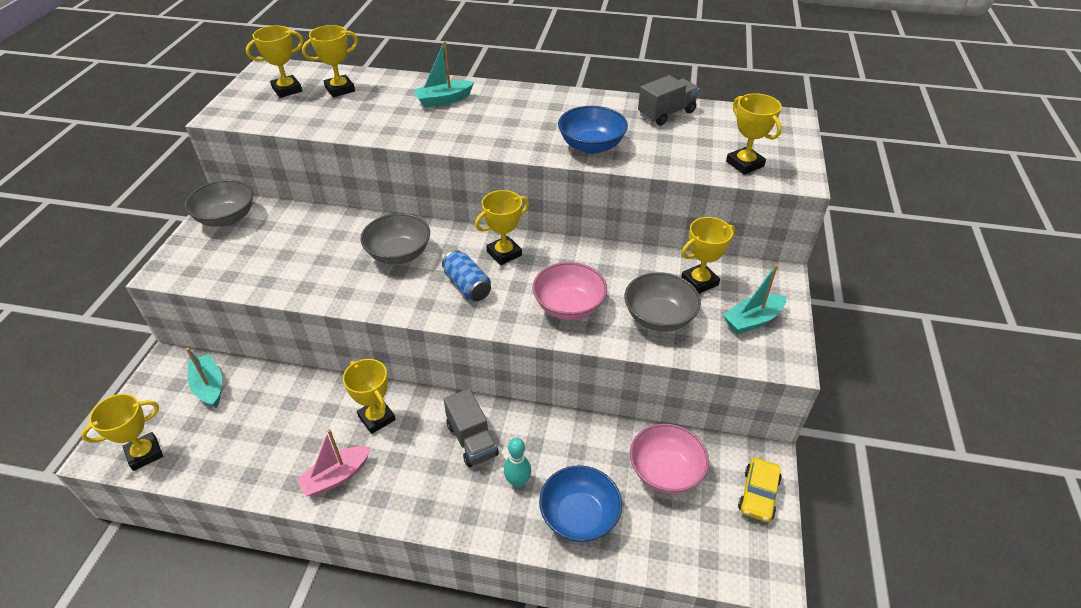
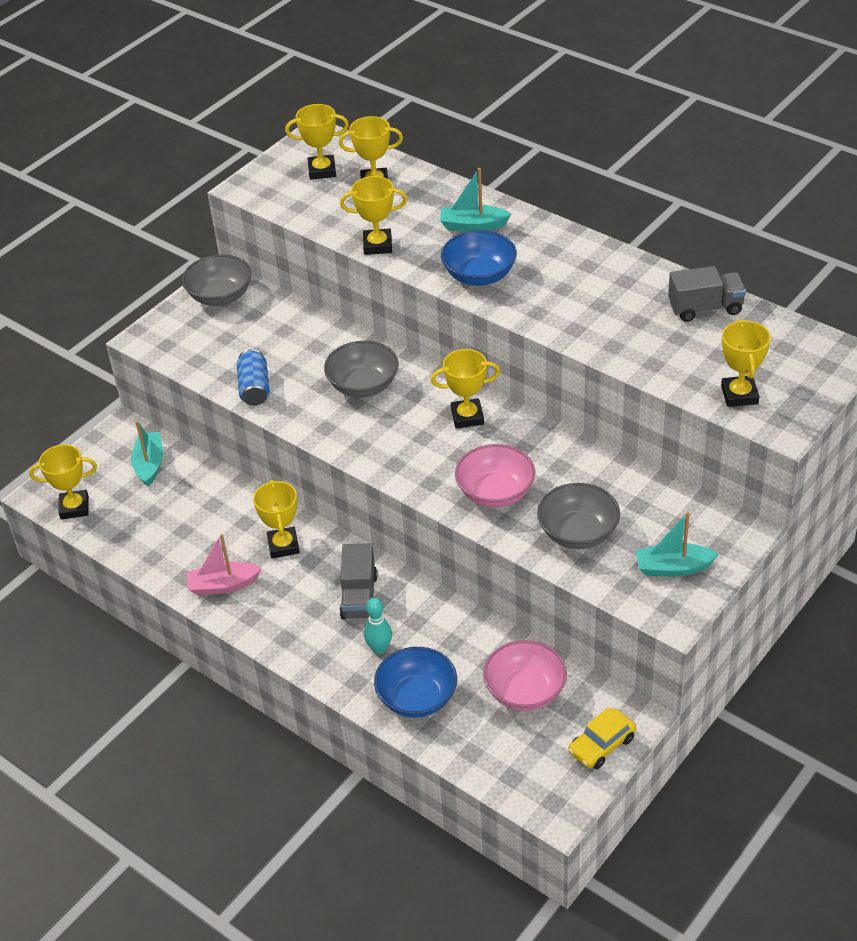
camera: 30 degrees right, 0 degrees up
(467, 286) = (410, 440): blue can -> blue can (254, 388)
(591, 146) = (590, 326): blue bowl -> blue bowl (479, 275)
(699, 281) = (649, 510): yellow trophy -> yellow trophy (377, 245)

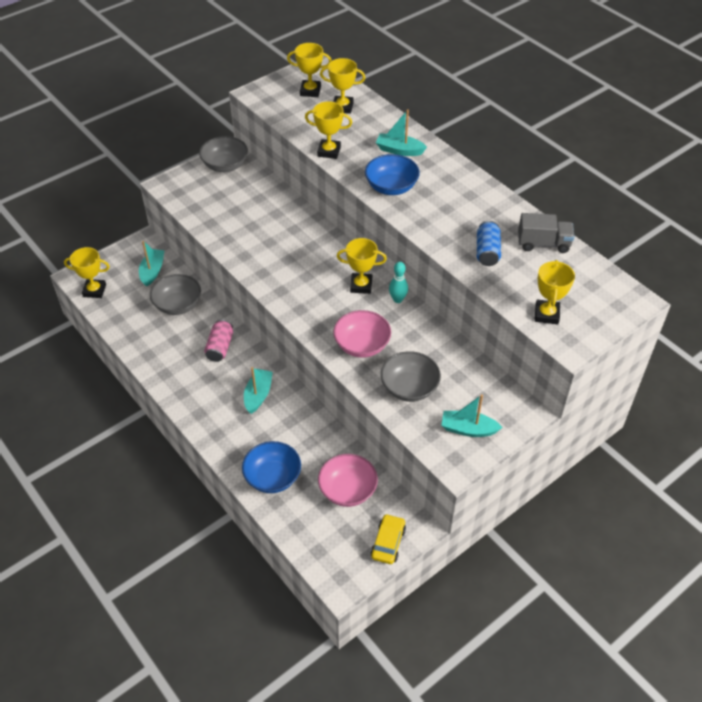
camera: 10 degrees right, 5 degrees up
(223, 585) = (171, 366): pink boat -> none
(254, 388) = (225, 235): blue can -> blue can (487, 252)
(283, 545) = (220, 347): yellow trophy -> pink can
(359, 597) = (258, 395): grey truck -> turquoise boat
(363, 385) = (298, 248): grey bowl -> grey bowl (178, 305)
(379, 648) = (259, 435): turquoise bowling pin -> turquoise bowling pin (397, 299)
(602, 745) = (388, 543): yellow car -> yellow car turned 135 degrees clockwise

